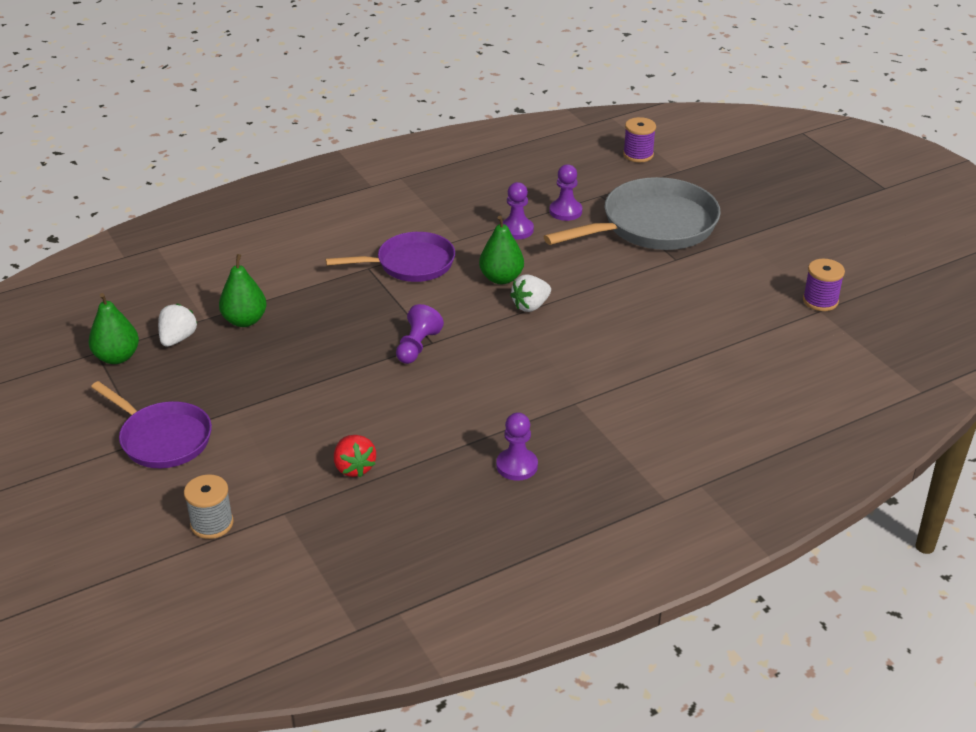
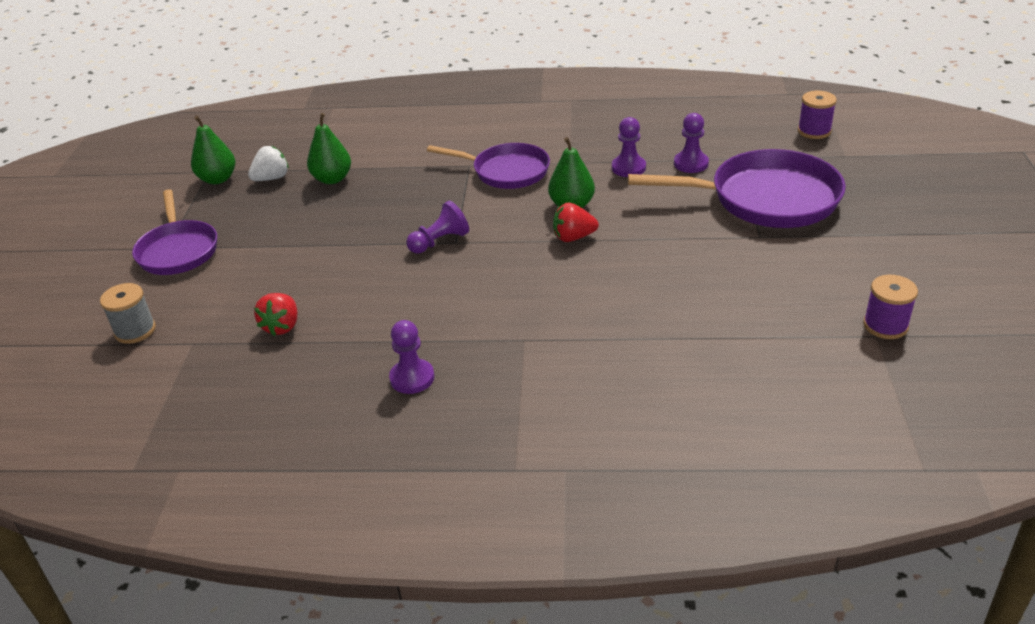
camera: 35 degrees right, 0 degrees up
(530, 306) = (573, 237): white strawberry -> red strawberry
(653, 226) = (766, 199): grey pan -> purple pan

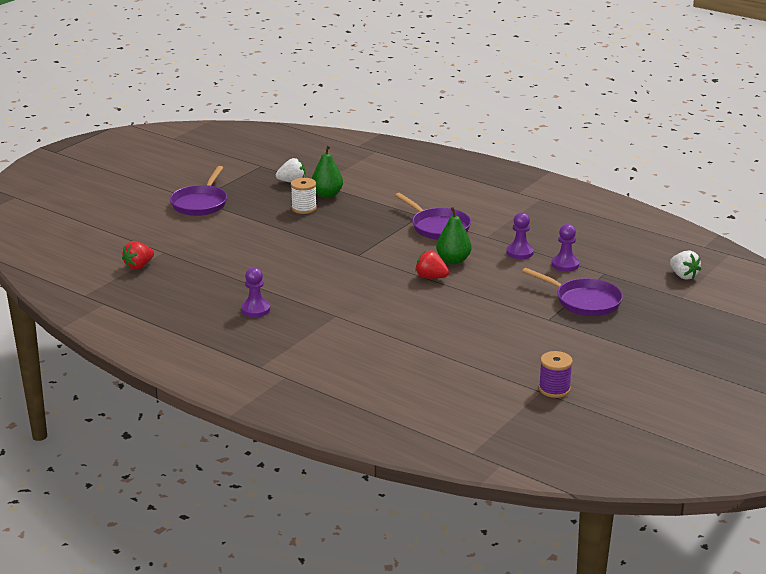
camera: 30 degrees right, 10 degrees down
(135, 331) = (141, 235): grey spool -> none
(218, 179) = (261, 172): green pear -> none
(282, 326) = (216, 261): red strawberry -> red strawberry (139, 266)
(323, 207) = (304, 208): none -> white spool
(439, 241) = (349, 251): purple pawn -> none
(766, 199) = (584, 301): purple pan -> purple pan, size x0.64
(814, 131) = (683, 276): purple spool -> white strawberry

